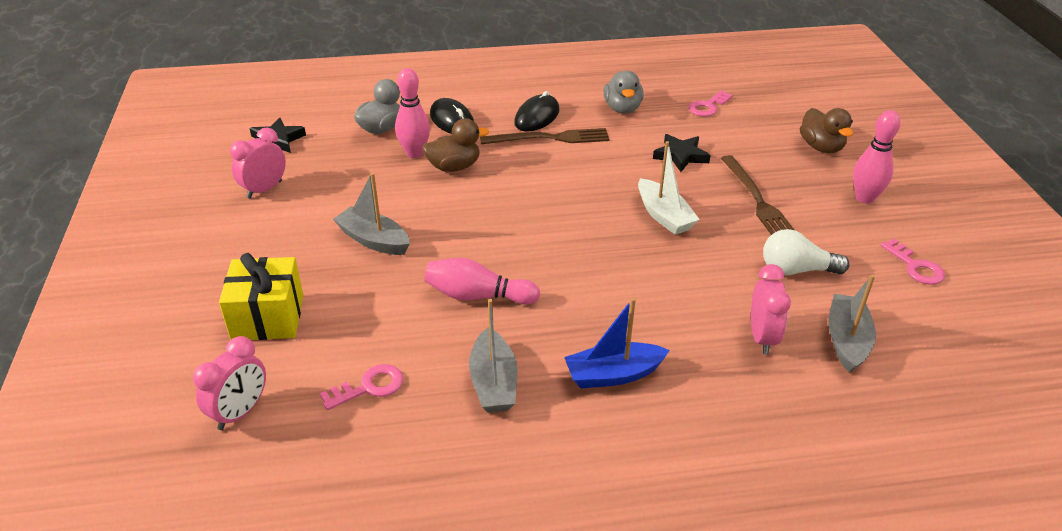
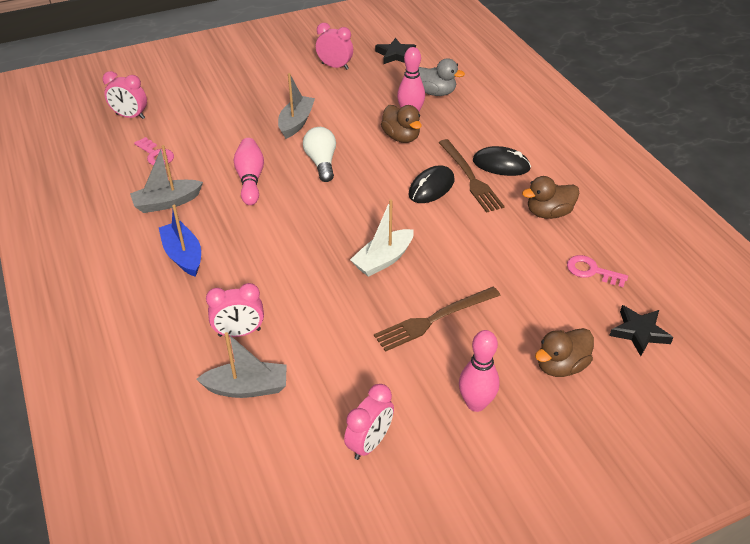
camera: 75 degrees right, 5 degrees up
(268, 317) = (208, 103): yellow gift -> none
(452, 121) = (467, 122): black mouse -> black mouse (431, 187)
(622, 108) = (548, 213): grey duck -> brown duck
(681, 156) = (485, 260): black star -> black star (639, 332)
(796, 270) = (334, 351): white light bulb -> white light bulb (321, 163)
(915, 266) = (369, 443): pink key -> pink clock

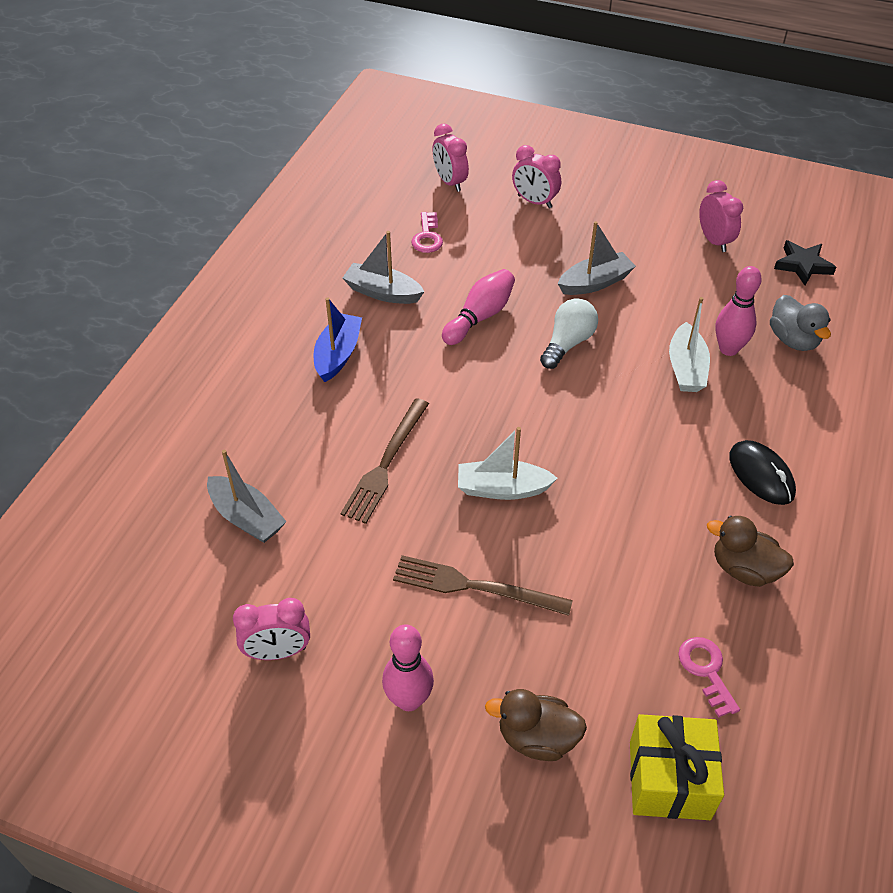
camera: 45 degrees right, 5 degrees up
(239, 332) = (298, 462): pink clock -> pink clock (534, 201)
(401, 137) = (686, 368): brown duck -> white boat
(431, 187) = (647, 447): black mouse -> none
(470, 178) = (705, 465): brown fork -> brown fork (386, 463)
(639, 332) = (669, 780): black star -> yellow gift

